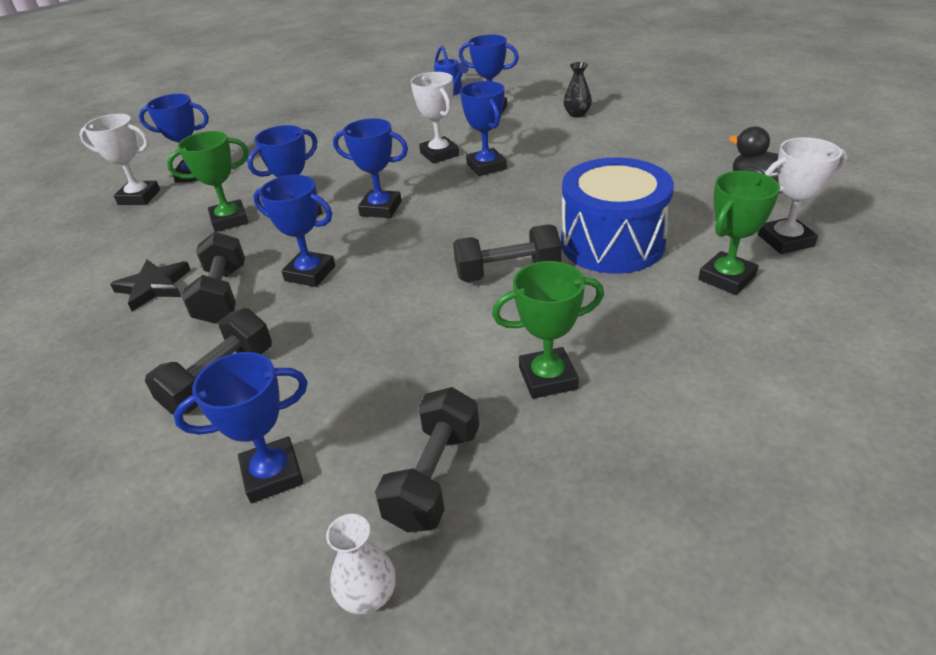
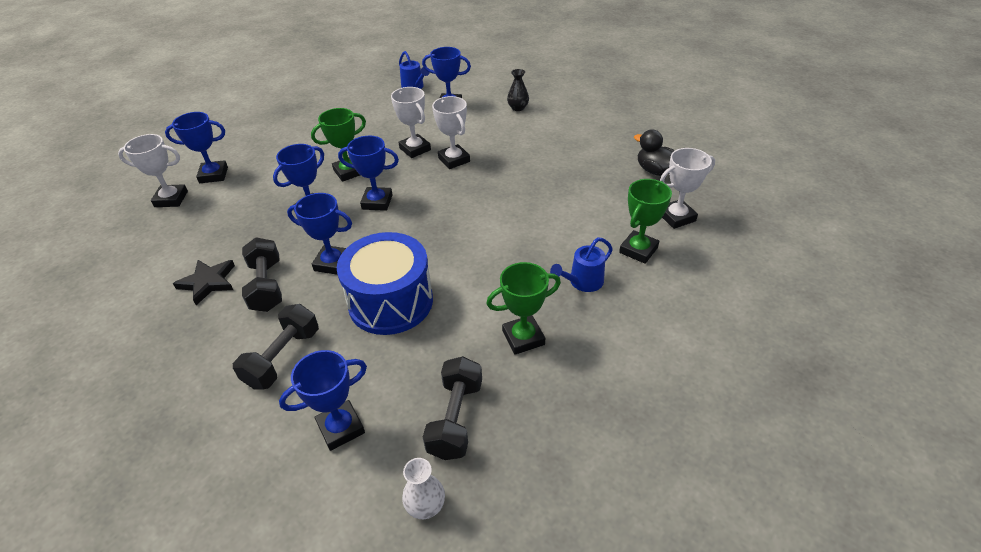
camera: 10 degrees left, 5 degrees up
(229, 220) = (255, 218): green trophy -> green trophy (349, 172)
(486, 166) = (454, 160): blue trophy -> white trophy
(507, 272) = (483, 254): black dumbbell -> none
(612, 243) = (556, 225): blue drum -> blue drum (391, 302)
(641, 313) = (582, 282): none -> blue watering can

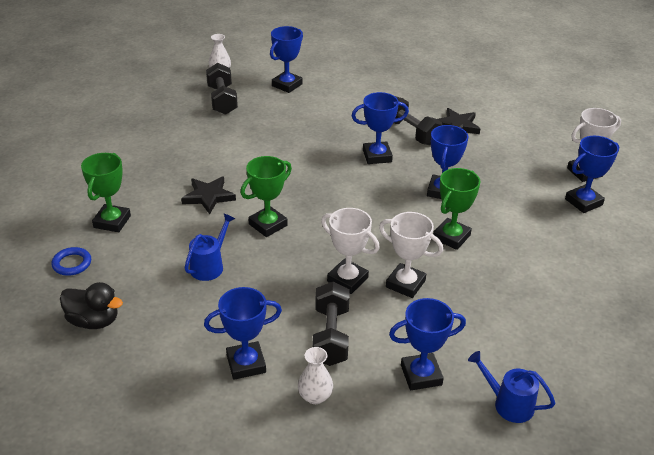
camera: 155 degrees right, 5 degrees down
(283, 358) = (352, 102): black dumbbell -> black dumbbell (331, 336)
(377, 202) = (389, 212): blue trophy -> blue trophy (246, 364)
(391, 302) = (307, 142): blue drum -> none
(518, 108) = (315, 396): black vase -> white vase
(523, 338) = (196, 142): green trophy -> green trophy (268, 225)
(534, 256) = (208, 196): none -> black star
(582, 282) = (160, 185): blue watering can -> blue watering can (210, 266)
(676, 217) = (72, 264): white trophy -> blue ring

